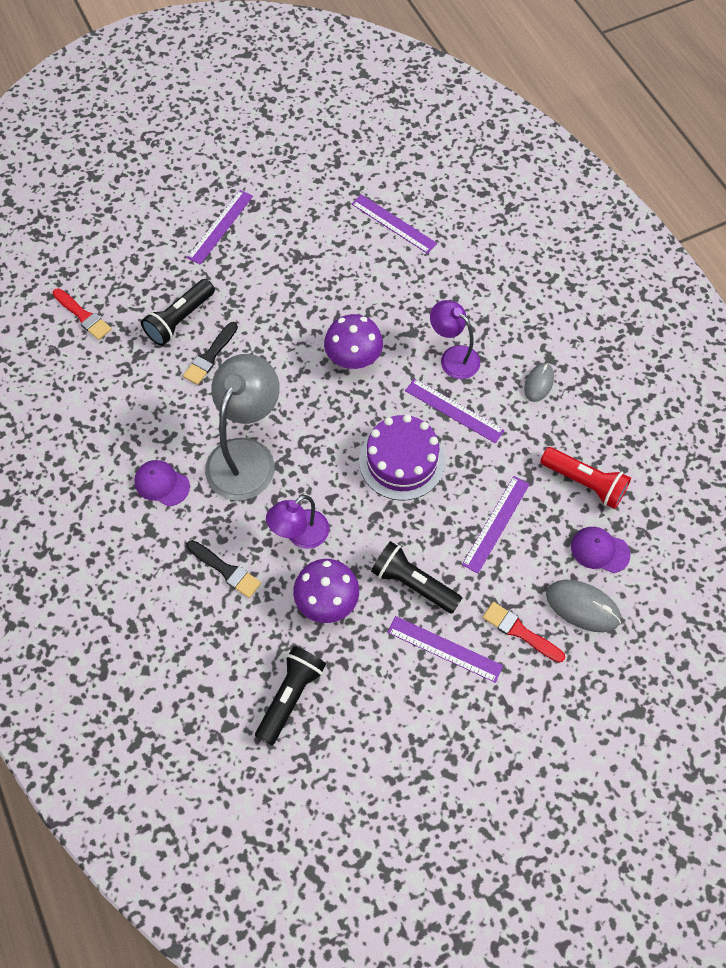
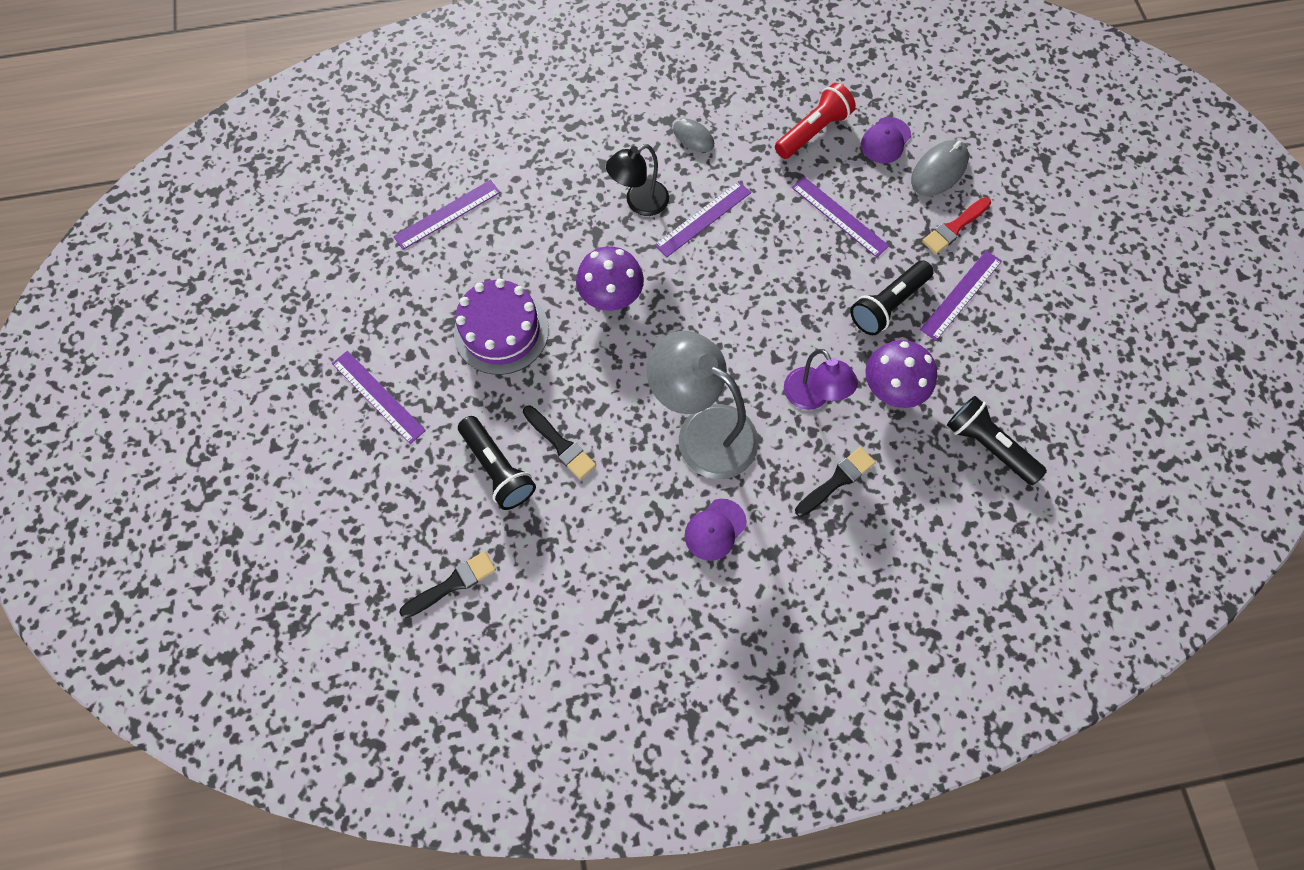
camera: 75 degrees left, 5 degrees up
(83, 316) = (452, 584): red brush -> black brush
(402, 461) = (749, 281): purple cake -> purple cake (501, 331)
(453, 357) = (639, 203): purple lamp -> black lamp

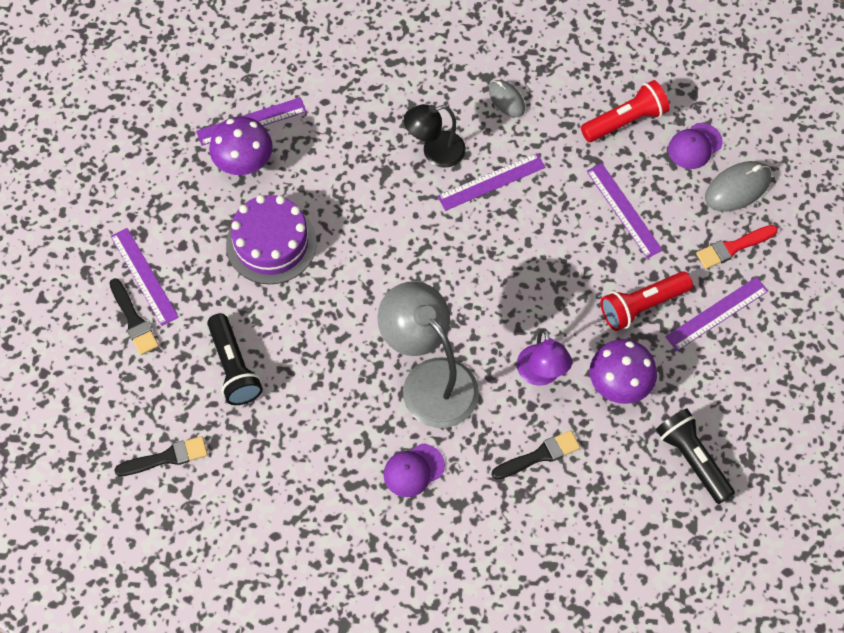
camera: 15 degrees right, 5 degrees down
(560, 444) = (296, 360): black brush -> black brush (134, 320)
(611, 296) = (382, 235): purple mushroom -> purple mushroom (244, 163)
(887, 305) = (642, 306): black flashlight -> red flashlight

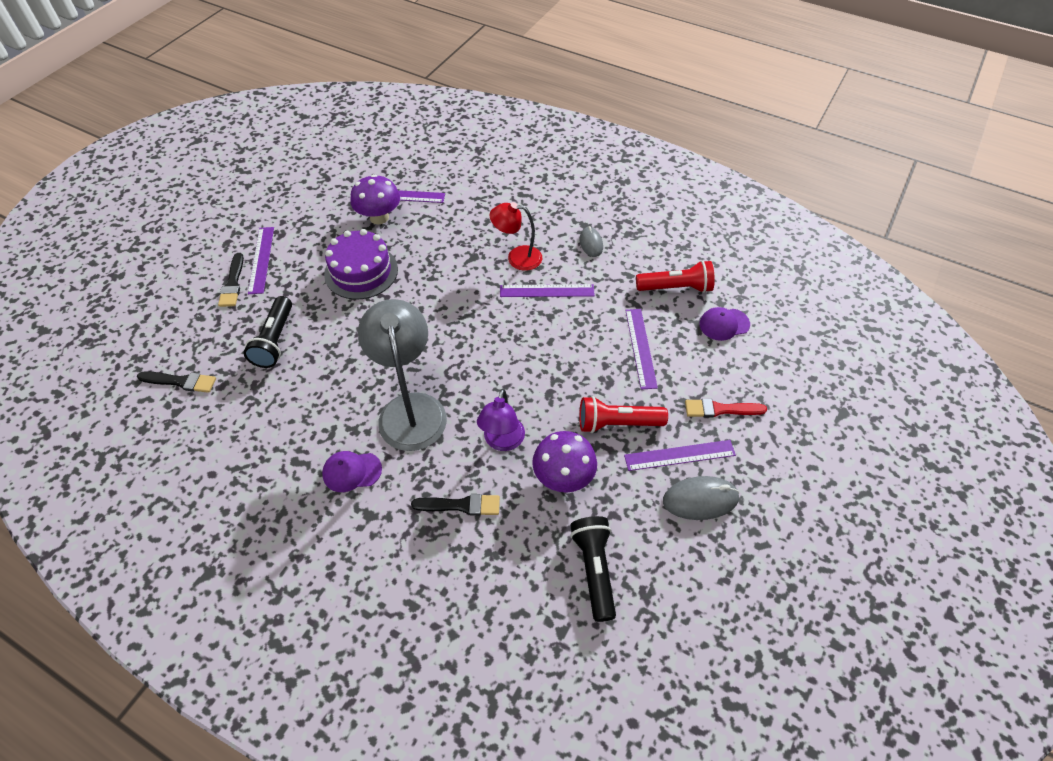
camera: 25 degrees right, 10 degrees down
(435, 152) = (517, 257): black lamp -> red lamp
(737, 188) = (746, 367): grey mouse -> grey mouse (700, 499)

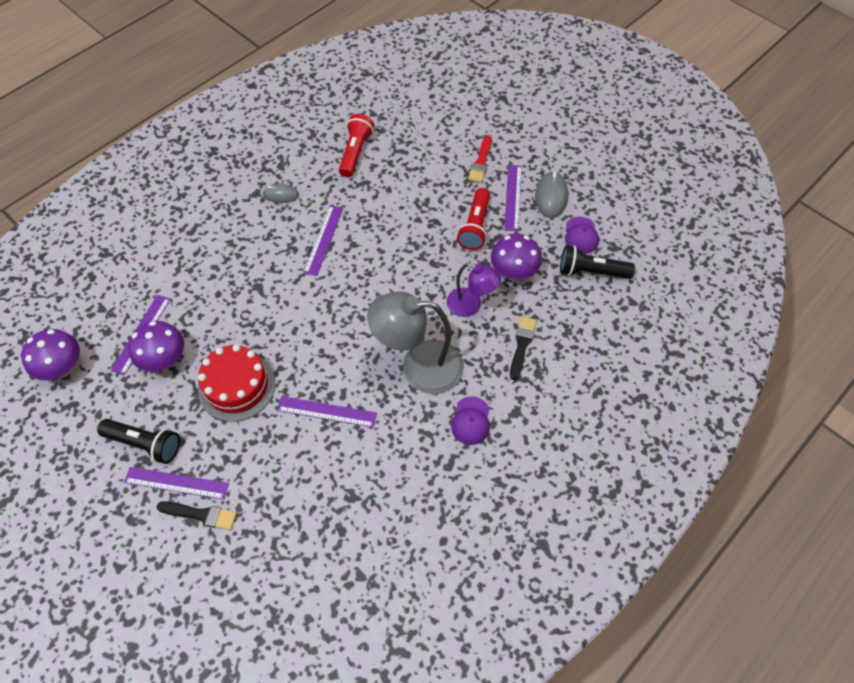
camera: 75 degrees left, 5 degrees up
(181, 381) = (322, 571): black brush -> none
(275, 340) = (300, 475): black flashlight -> black flashlight (145, 444)
(359, 162) = (62, 368): none -> purple mushroom
(361, 271) = (236, 386): purple cake -> red cake
(517, 257) = (274, 253): red lamp -> none
(640, 348) = (408, 192): purple ruler -> purple ruler (327, 412)
(724, 324) = (404, 135): purple cap -> purple cap (581, 235)

